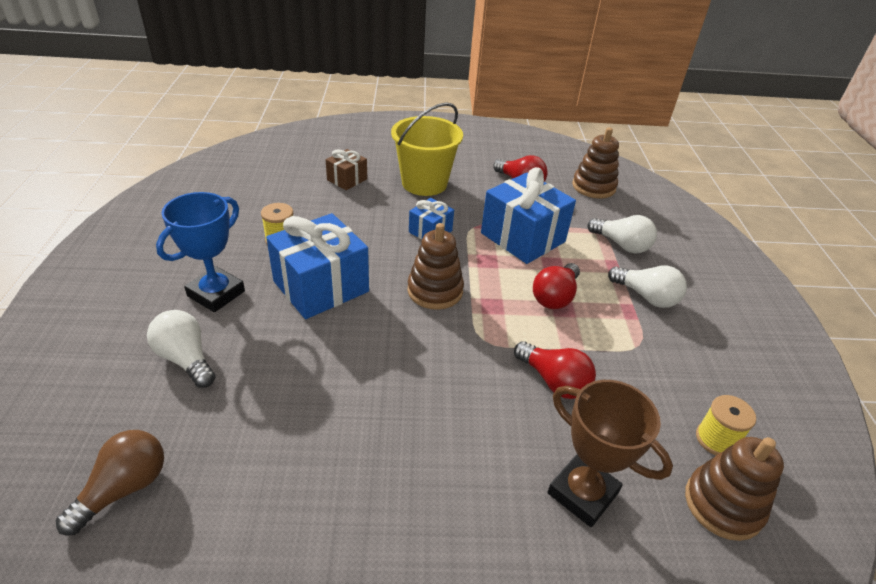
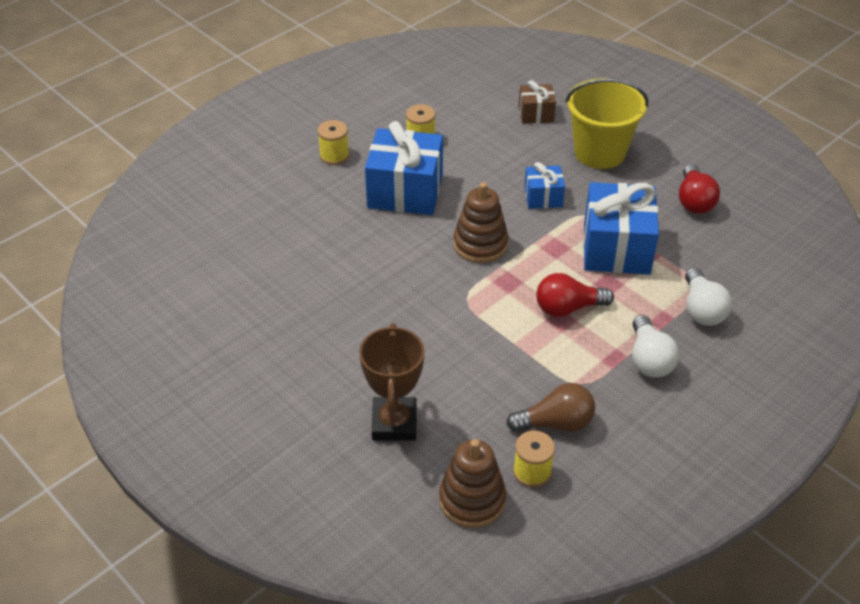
camera: 50 degrees right, 5 degrees up
(124, 488) = (175, 240): brown light bulb -> brown light bulb (556, 423)
(186, 359) = (273, 188): white light bulb -> none
(216, 293) = (334, 156): blue trophy -> yellow spool
(554, 381) = (474, 357): red light bulb -> none
(593, 187) = (769, 245): brown stacking toy -> none

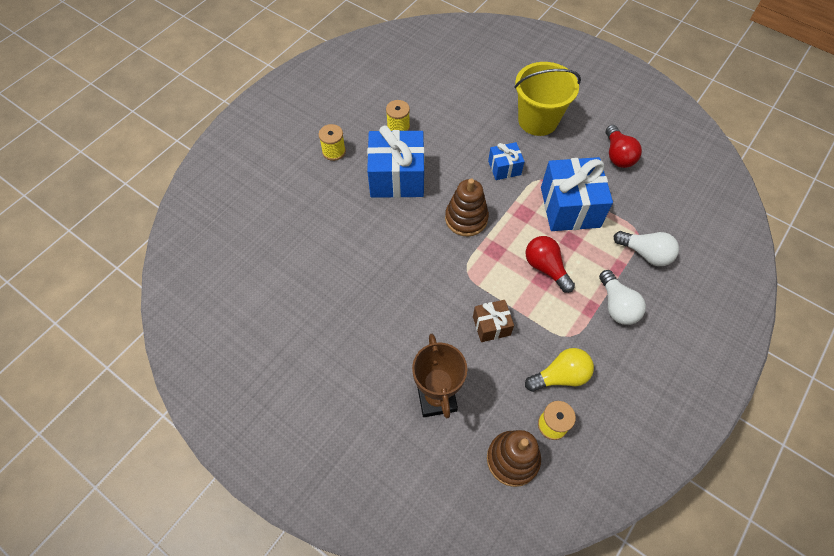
camera: 10 degrees left, 15 degrees up
(536, 114) = (482, 91): brown gift -> brown gift (491, 326)
(556, 423) = (560, 376): brown light bulb -> yellow light bulb
(568, 308) = (546, 268): red light bulb -> red light bulb turned 75 degrees clockwise
(702, 309) = (645, 253): white light bulb -> white light bulb turned 45 degrees counterclockwise

